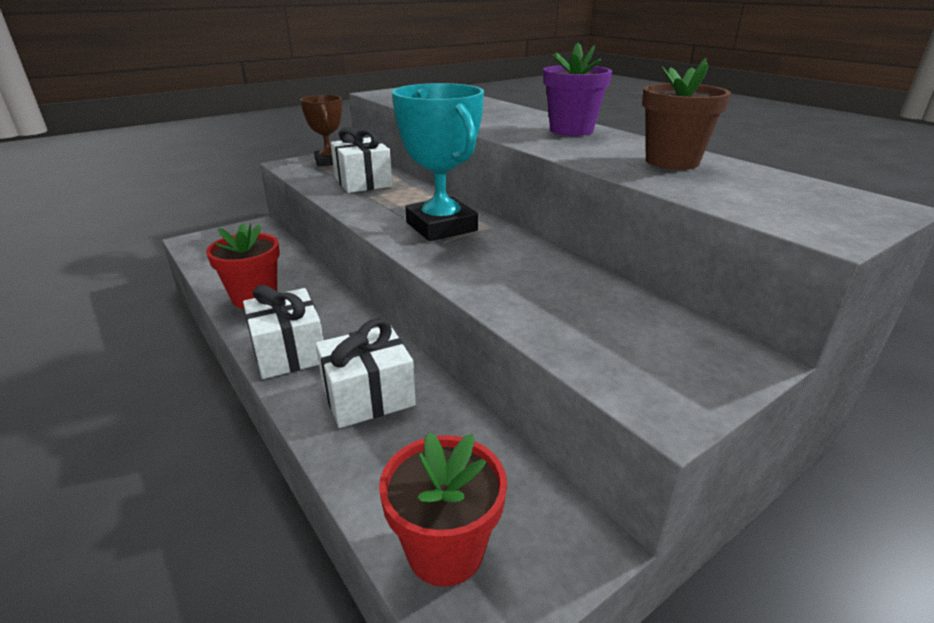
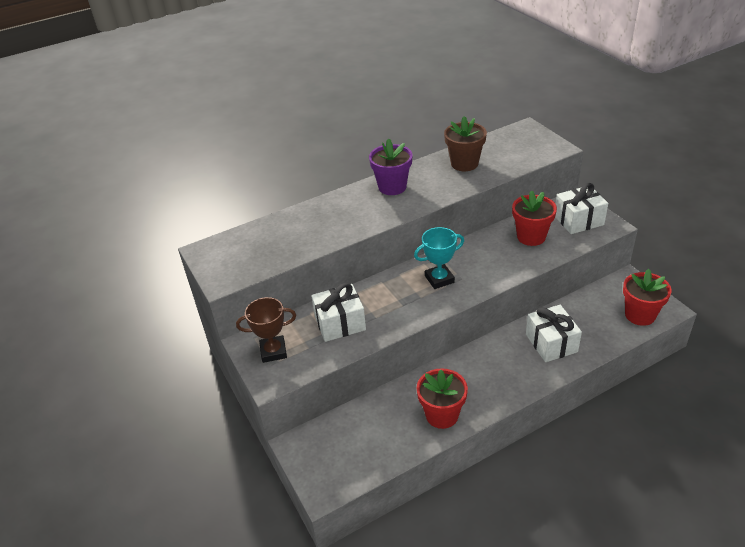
camera: 80 degrees left, 10 degrees up
(289, 352) = (512, 383): white gift -> white gift (578, 220)
(441, 227) = (439, 279): turquoise trophy -> turquoise trophy, size x0.63
(573, 298) = (531, 237): none -> red flower pot

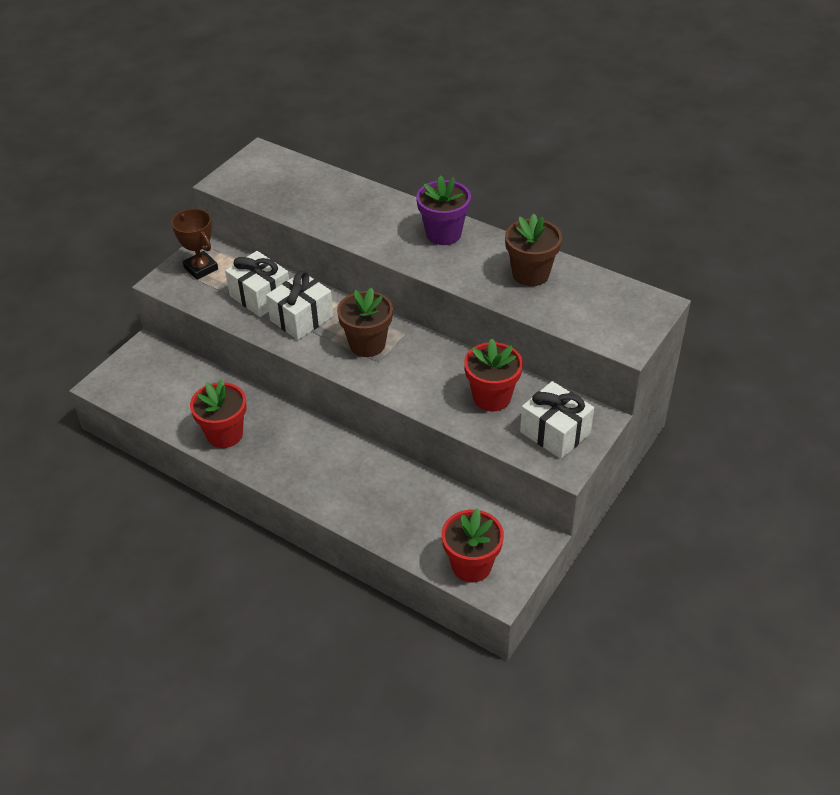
camera: 60 degrees right, 5 degrees up
(439, 279) = (367, 344): turquoise trophy -> brown flower pot
(551, 343) = (374, 493): white gift -> white gift (301, 318)

